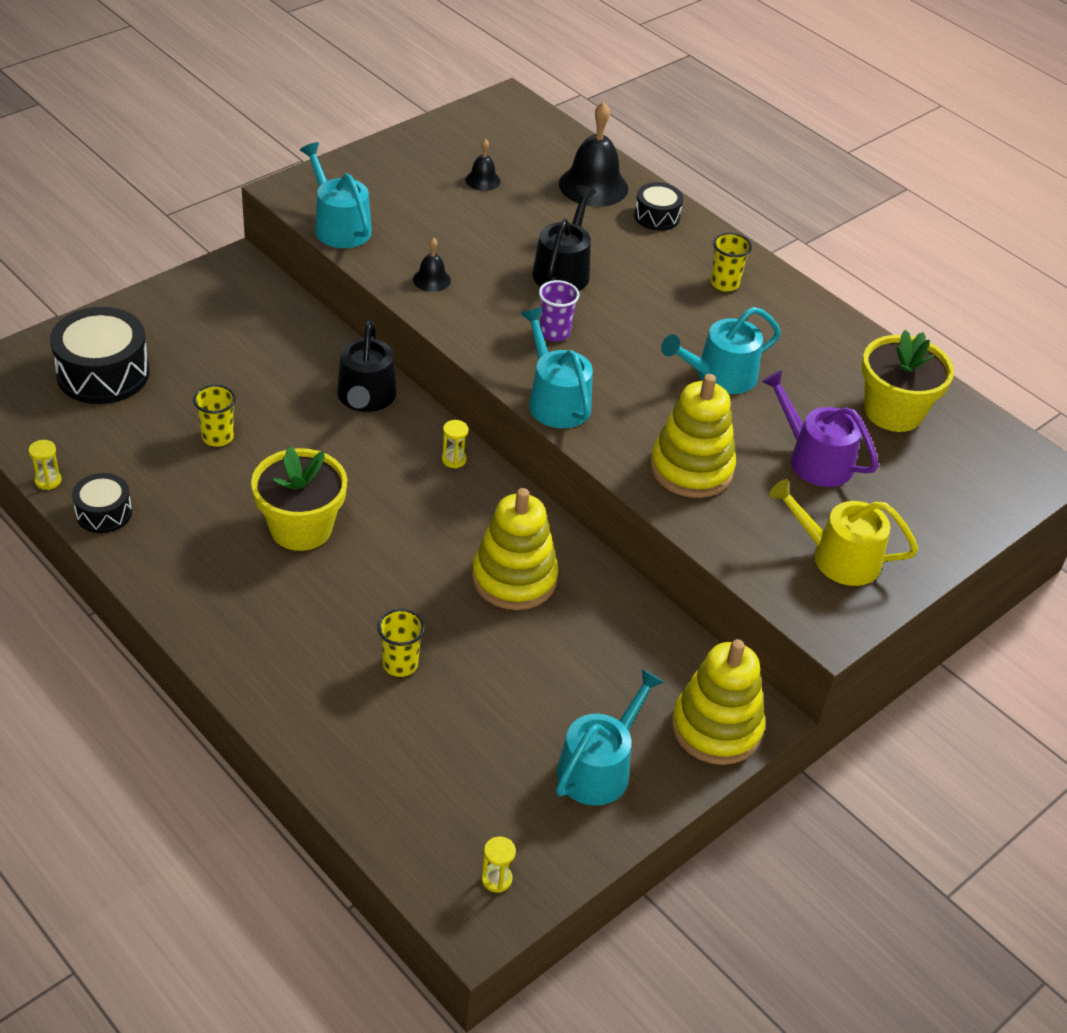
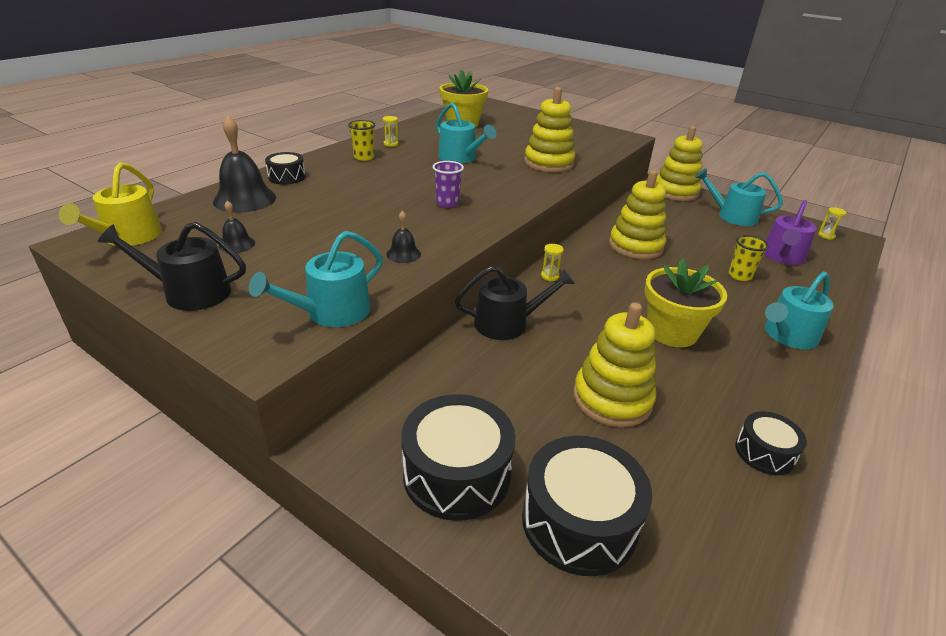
camera: 100 degrees left, 10 degrees down
(48, 481) = (768, 514): yellow hourglass -> yellow hourglass (391, 144)
(180, 322) = (456, 474): none -> black drum
(217, 437) = (612, 399): yellow cup -> yellow stacking toy
(555, 400) = (520, 199): turquoise watering can -> turquoise watering can (787, 336)
(563, 270) = (368, 204): black watering can -> black watering can (190, 292)
(814, 459) = (514, 138): purple watering can -> purple watering can (782, 256)
(837, 557) = (581, 135): yellow watering can -> yellow watering can (128, 237)

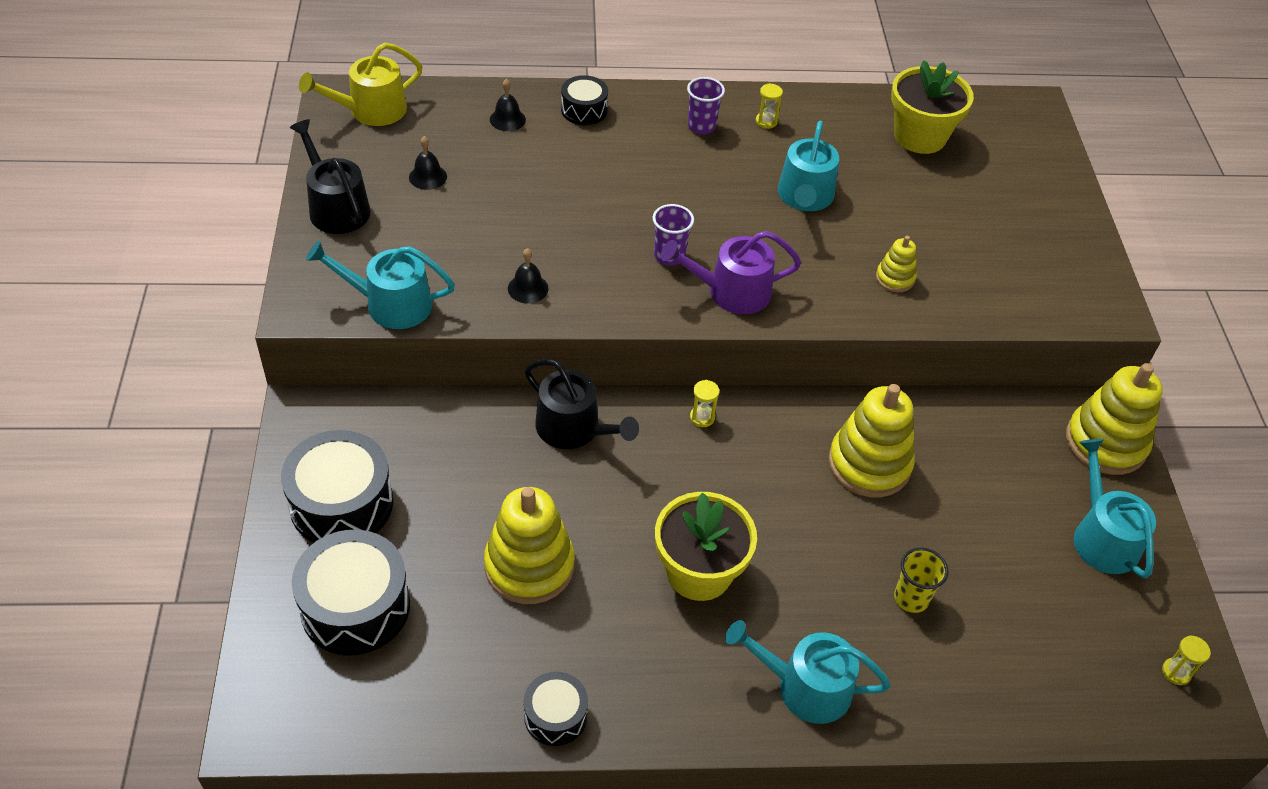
camera: 50 degrees right, 15 degrees up
(245, 199) = (507, 119): black bell -> black bell, size x0.50
(364, 157) = (701, 126): yellow cup -> purple cup
(548, 163) = (895, 278): yellow stacking toy -> yellow stacking toy, size x0.50
(782, 256) = (1029, 632): purple watering can -> purple watering can (731, 292)

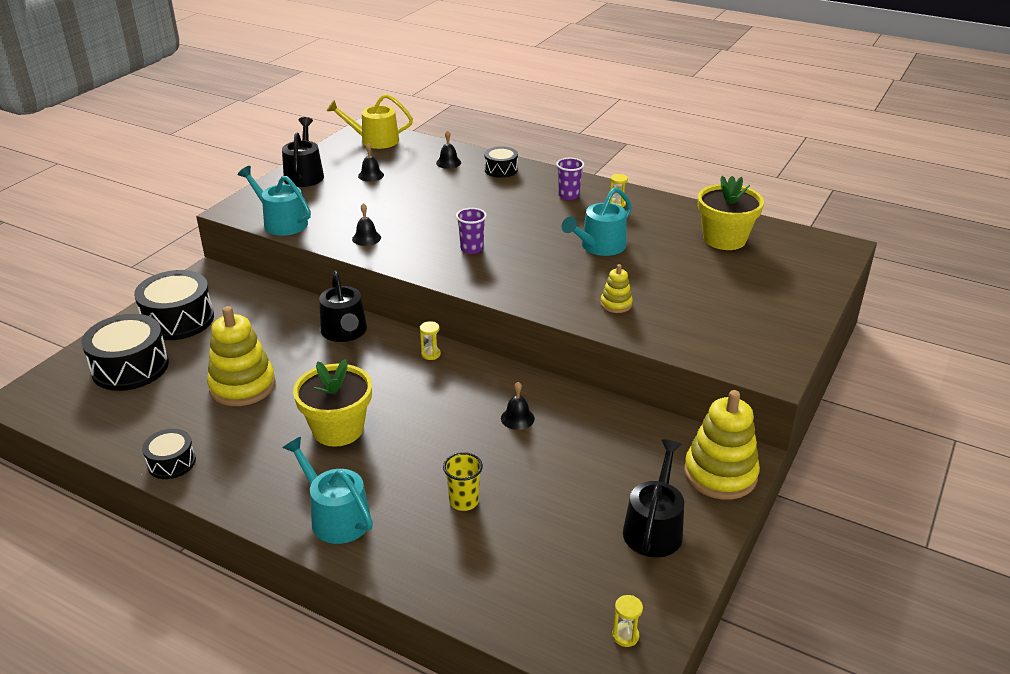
camera: 35 degrees right, 15 degrees down
(731, 292) = (491, 277): purple watering can -> none
(869, 464) = (517, 418): yellow stacking toy -> black bell
(1102, 537) = (654, 528): turquoise watering can -> black watering can

